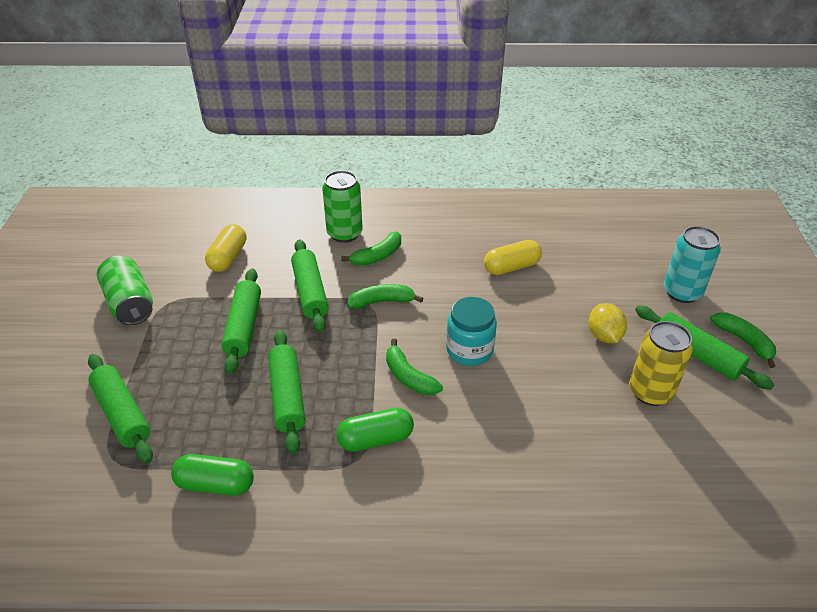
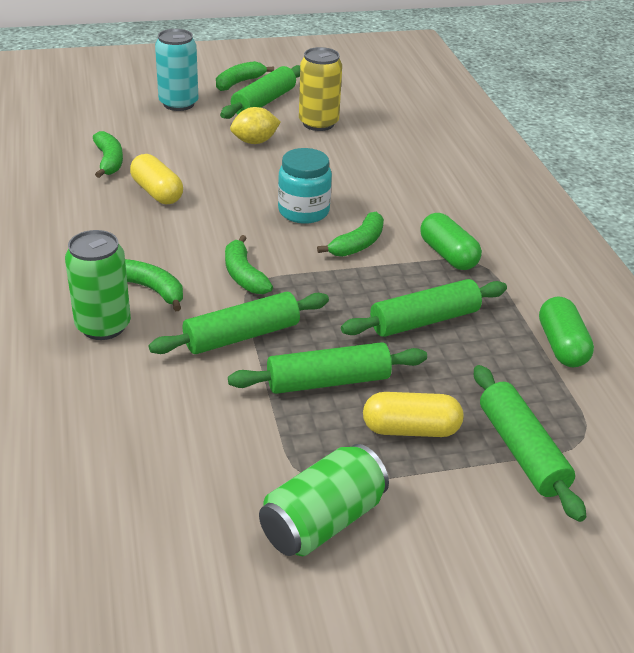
camera: 105 degrees left, 5 degrees down
(122, 414) = (522, 451): green rolling pin -> green rolling pin turned 60 degrees counterclockwise
(228, 257) = (182, 436): yellow capsule -> yellow capsule (410, 429)
(564, 245) = (109, 161): none -> green banana

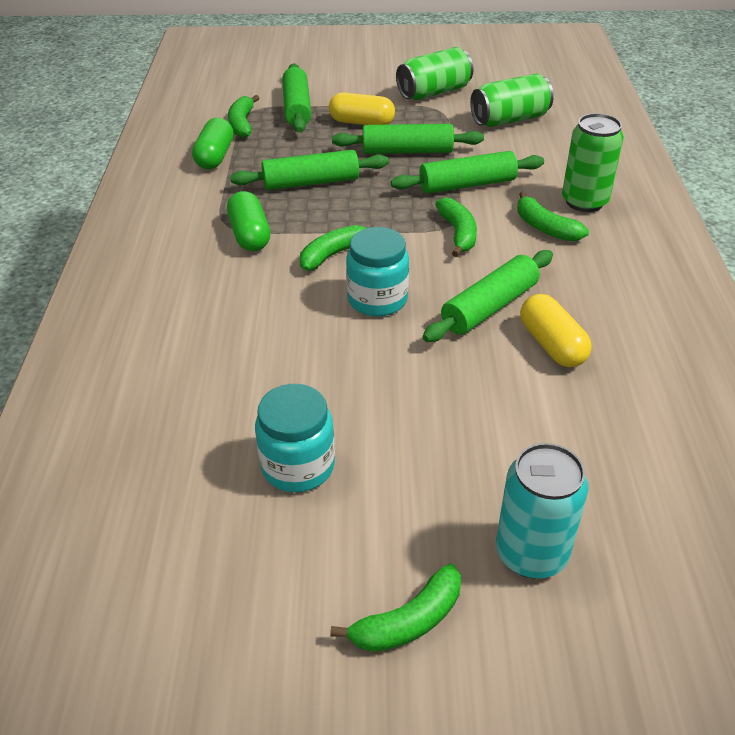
camera: 165 degrees left, 5 degrees up
(109, 161) = (626, 409): green banana -> green banana (242, 124)
(191, 464) = (509, 119): none -> green can
(255, 142) = (411, 430): yellow lemon -> none
(263, 102) = (374, 541): green rolling pin -> green rolling pin (490, 307)
(318, 123) = (298, 466): yellow can -> turquoise jar

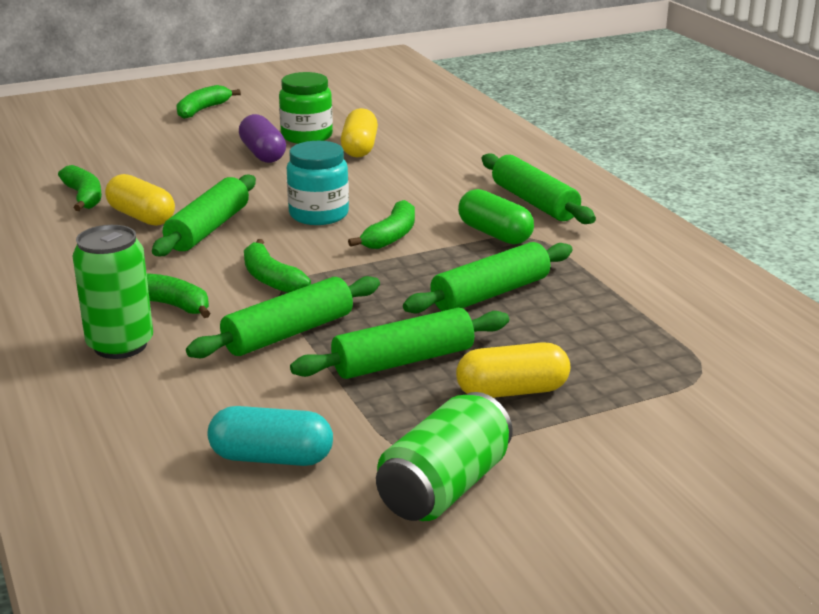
camera: 155 degrees right, 15 degrees down
(215, 156) = (647, 297): green capsule -> none
(242, 124) = (681, 347): green banana -> green banana (84, 197)
(254, 412) = (359, 148): none -> yellow capsule
(296, 108) = (641, 393): green rolling pin -> green rolling pin (534, 202)
(298, 466) = (307, 136): turquoise jar -> green jar
(377, 436) = (263, 154): none -> purple capsule
(509, 119) = (271, 458): green can -> turquoise capsule
(531, 553) = (138, 135): turquoise can -> none

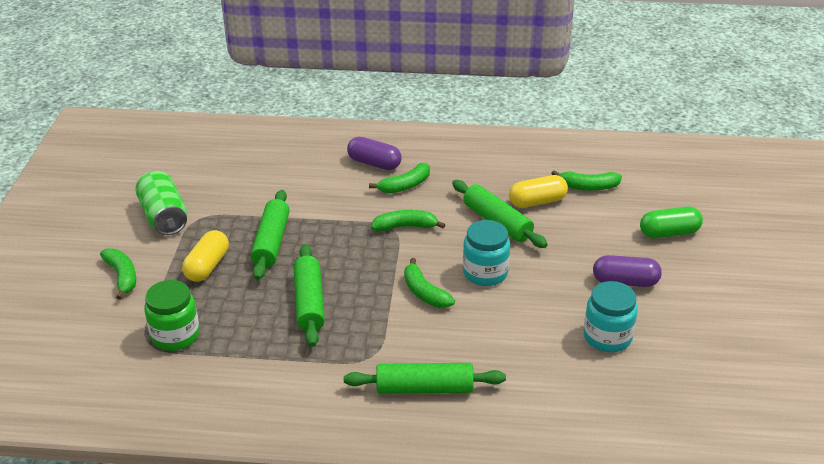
camera: 120 degrees right, 10 degrees up
(120, 345) = (374, 163): green can -> purple capsule
(202, 110) = (756, 279): green banana -> green banana (122, 276)
(271, 458) = (235, 181): turquoise capsule -> none
(289, 333) = (336, 215): green rolling pin -> none
(307, 136) = (654, 317): green jar -> green jar (175, 335)
(359, 148) = (607, 337): yellow capsule -> turquoise jar
(494, 234) = (388, 341): green capsule -> green capsule (669, 233)

